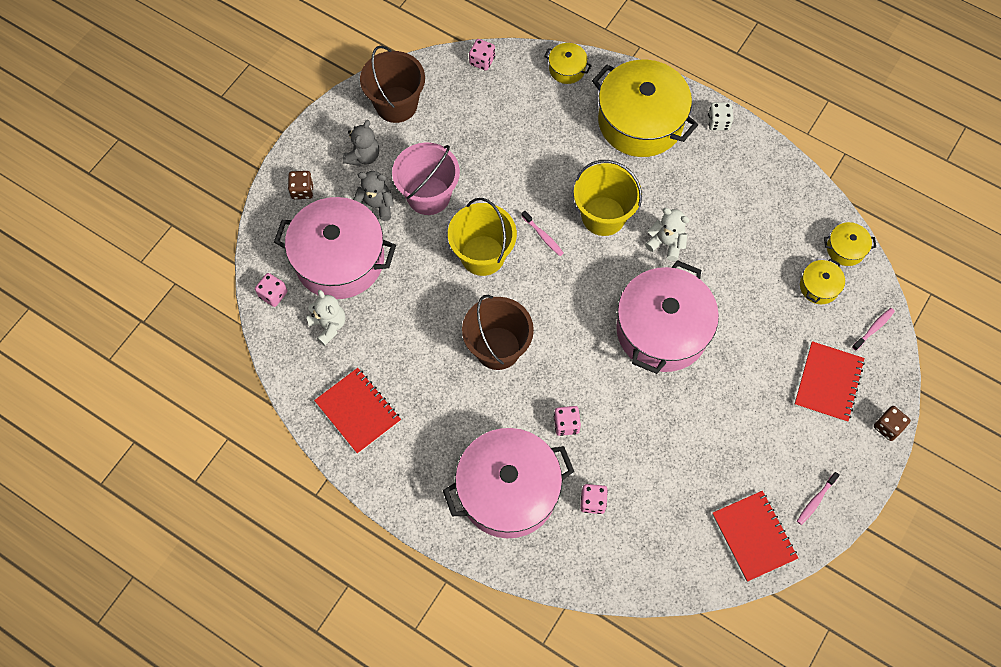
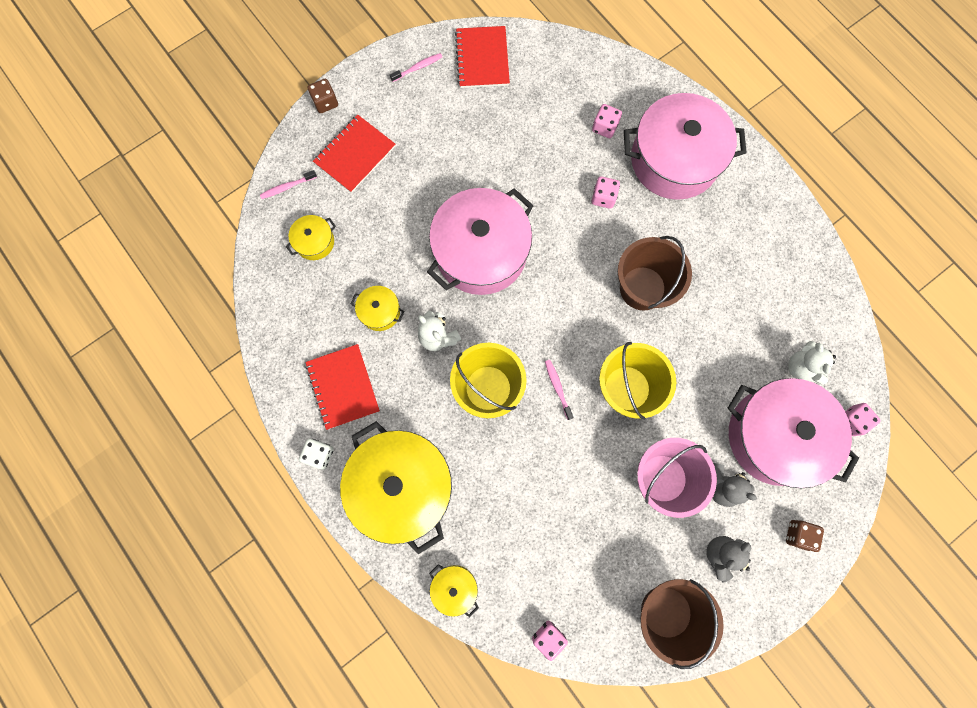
camera: 160 degrees left, 10 degrees up
(358, 411) = (791, 273): red notebook -> red notebook (343, 387)
(845, 249) = (268, 269): yellow pot -> yellow pot (380, 312)

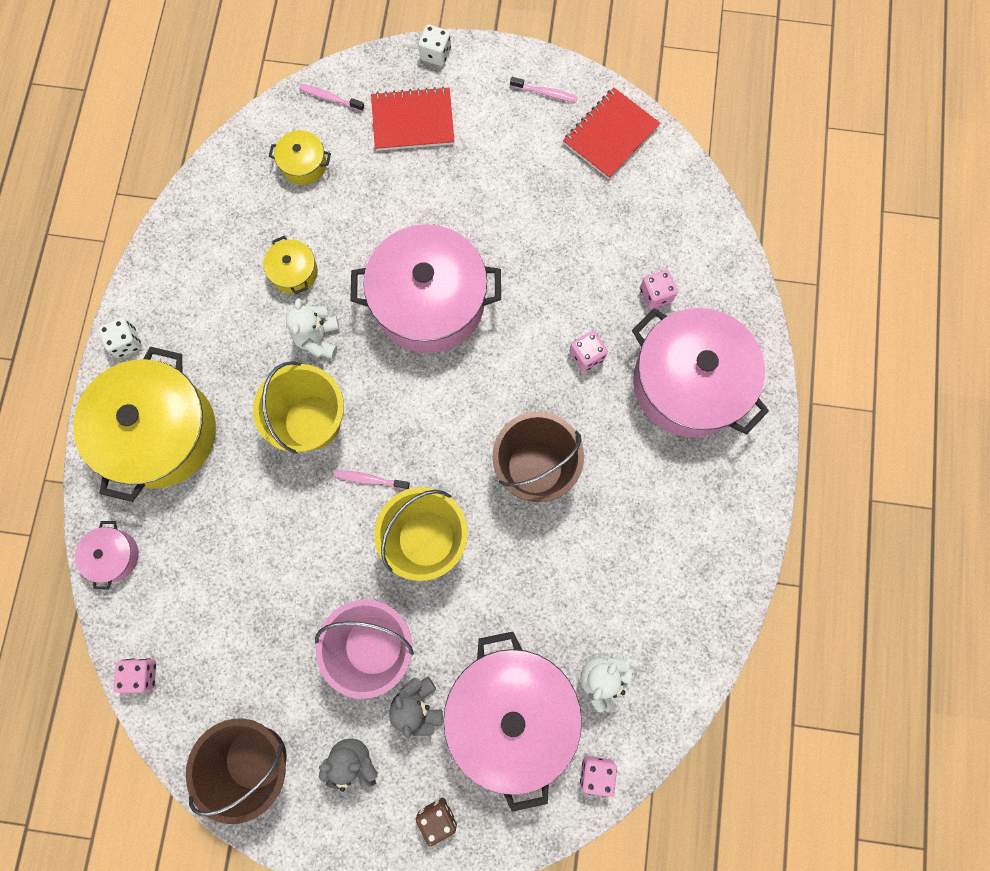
camera: 45 degrees right, 0 degrees up
(325, 102) = (435, 54): brown dice -> white dice
(343, 387) = (201, 306): red notebook -> none
(454, 588) = (114, 556): yellow pot -> pink pot
(557, 388) = (369, 479): pink toothbrush -> pink toothbrush turned 105 degrees counterclockwise

